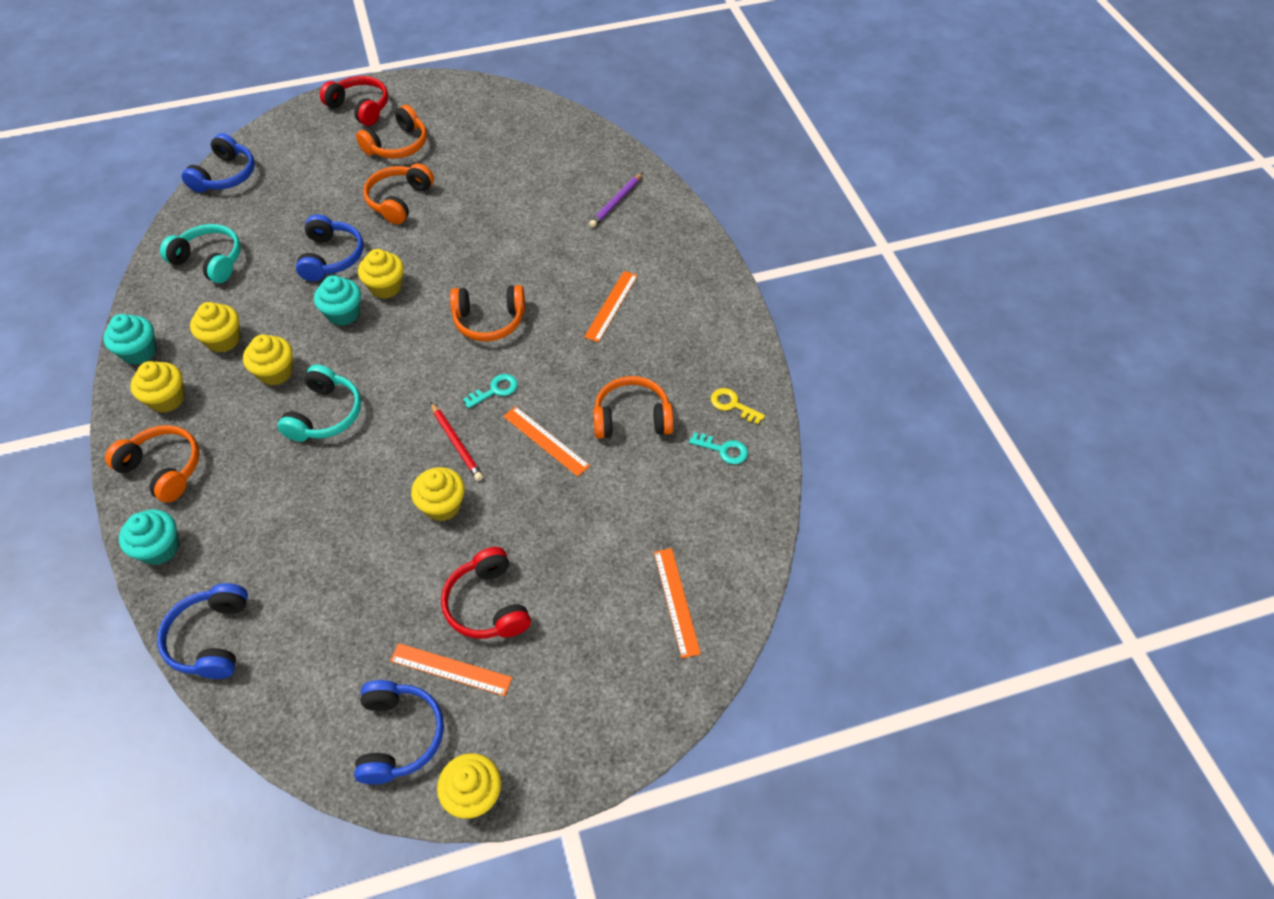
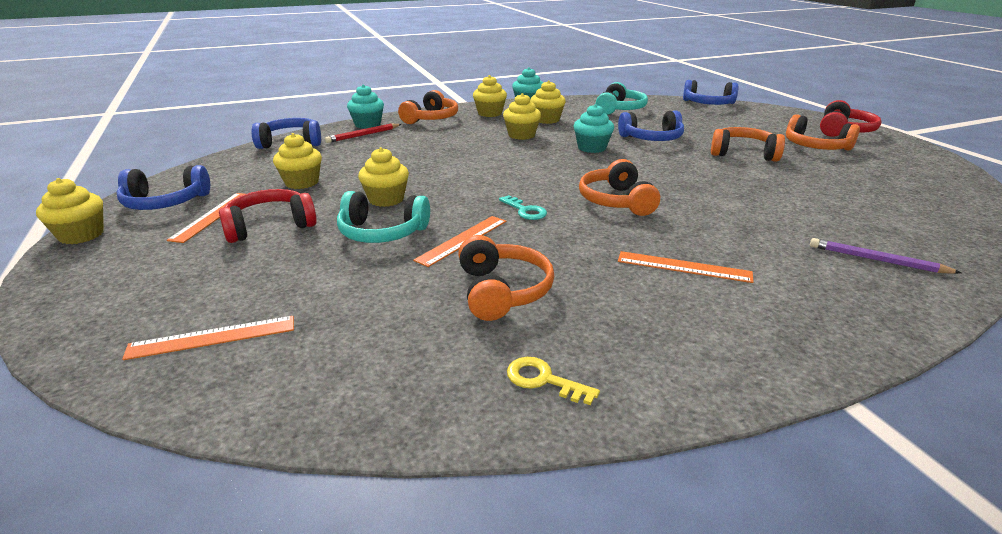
camera: 85 degrees right, 25 degrees down
(325, 414) = (483, 152): turquoise headphones -> turquoise headphones (382, 232)
(386, 287) = (631, 158): yellow cupcake -> yellow cupcake (302, 182)
(456, 443) = (456, 199): red pencil -> red pencil (363, 135)
(723, 450) = (453, 372): turquoise key -> none
(732, 405) = (543, 380): yellow key -> yellow key turned 90 degrees counterclockwise

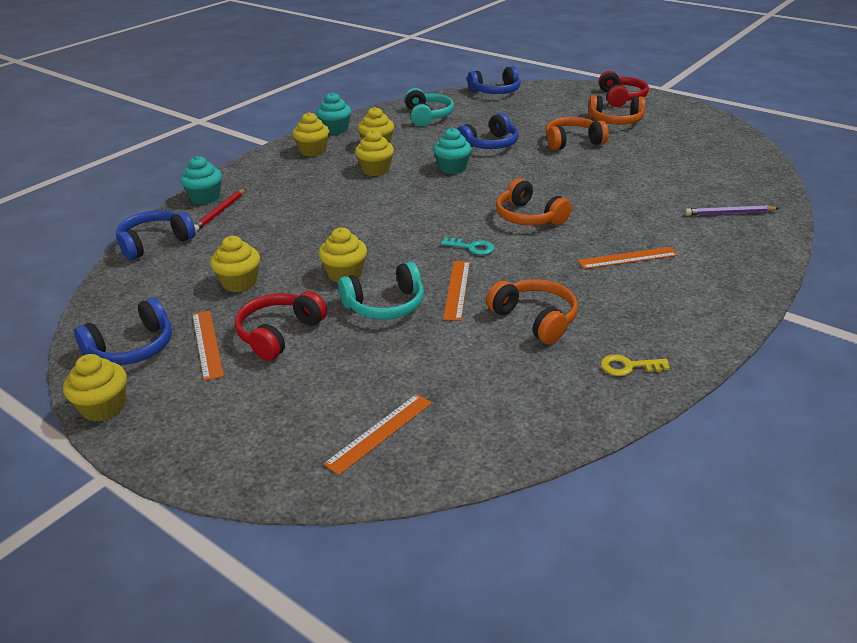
camera: 30 degrees left, 5 degrees up
(431, 119) = (262, 173): orange headphones -> none

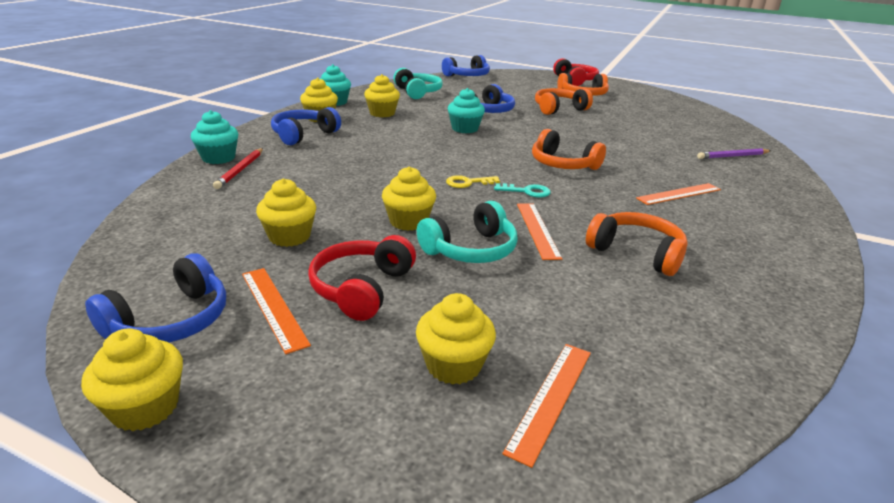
camera: 15 degrees left, 5 degrees down
(155, 243) = (170, 201): blue headphones -> blue headphones (303, 135)
(375, 170) = (391, 131): yellow cupcake -> yellow cupcake (453, 365)
(628, 366) = (765, 293): yellow key -> yellow key (468, 183)

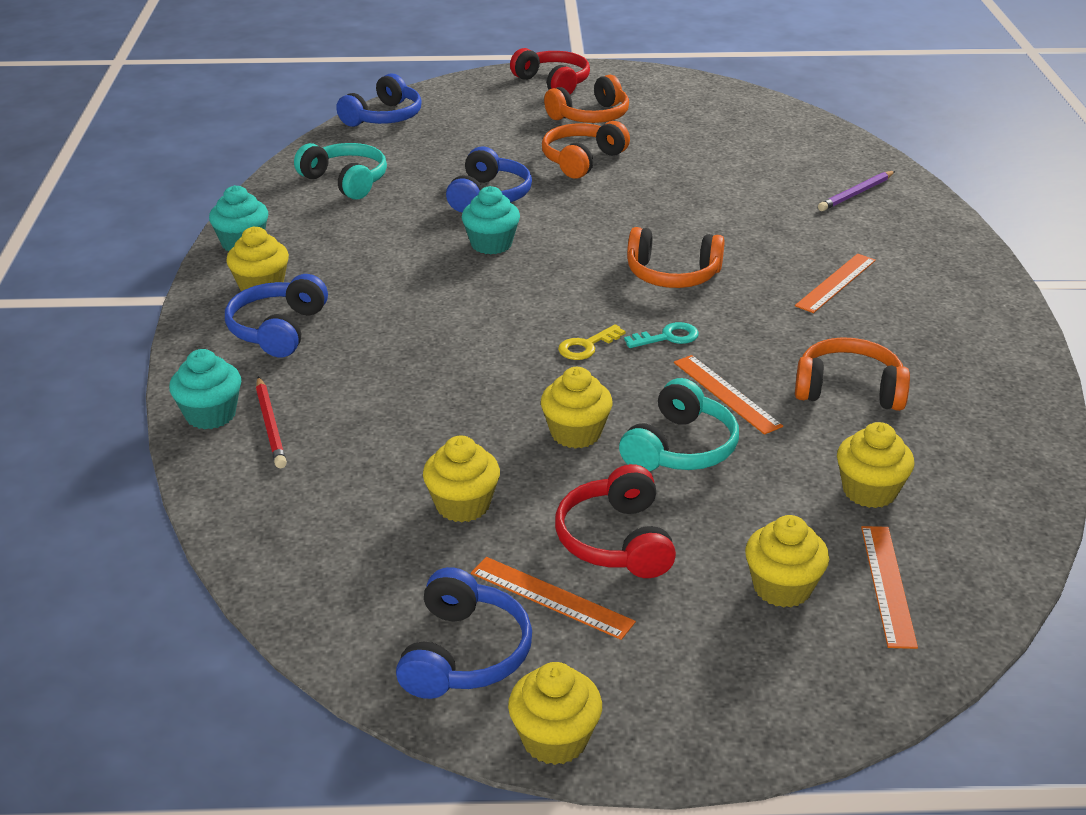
camera: 25 degrees left, 5 degrees up
(382, 113) = (342, 247): yellow cupcake -> yellow cupcake (869, 491)

